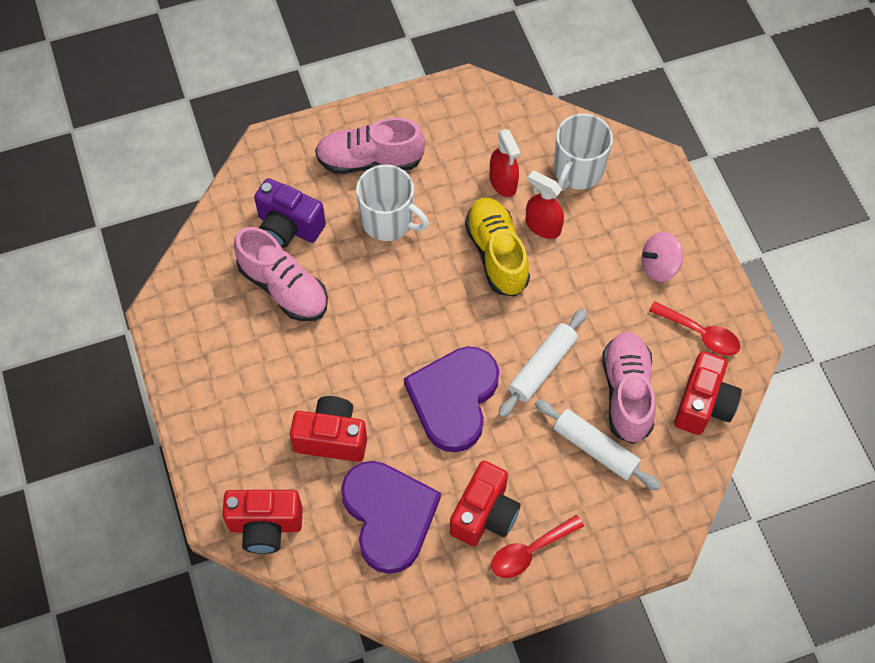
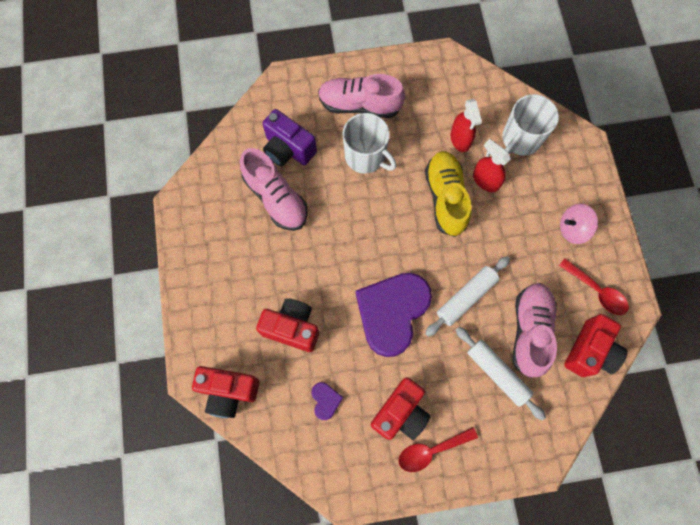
camera: 10 degrees right, 10 degrees up
(389, 516) = (325, 400): purple heart -> purple heart, size x0.41

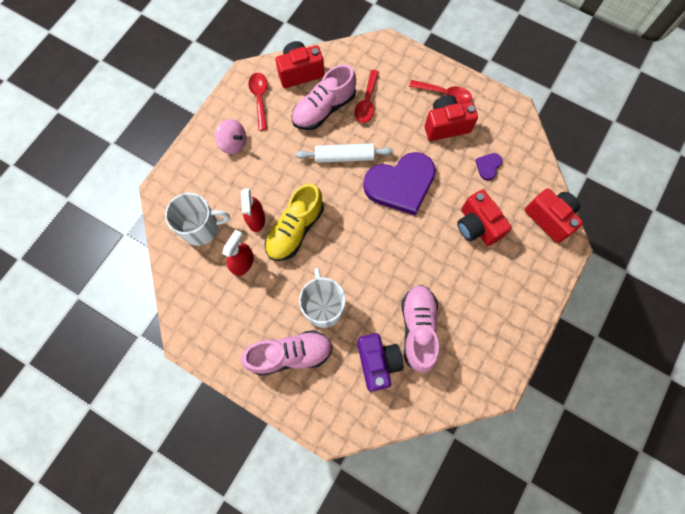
camera: 140 degrees left, 0 degrees up
(360, 105) = (290, 354): pink shoe -> pink shoe turned 60 degrees counterclockwise
(497, 373) = (367, 102): white rolling pin -> red spoon

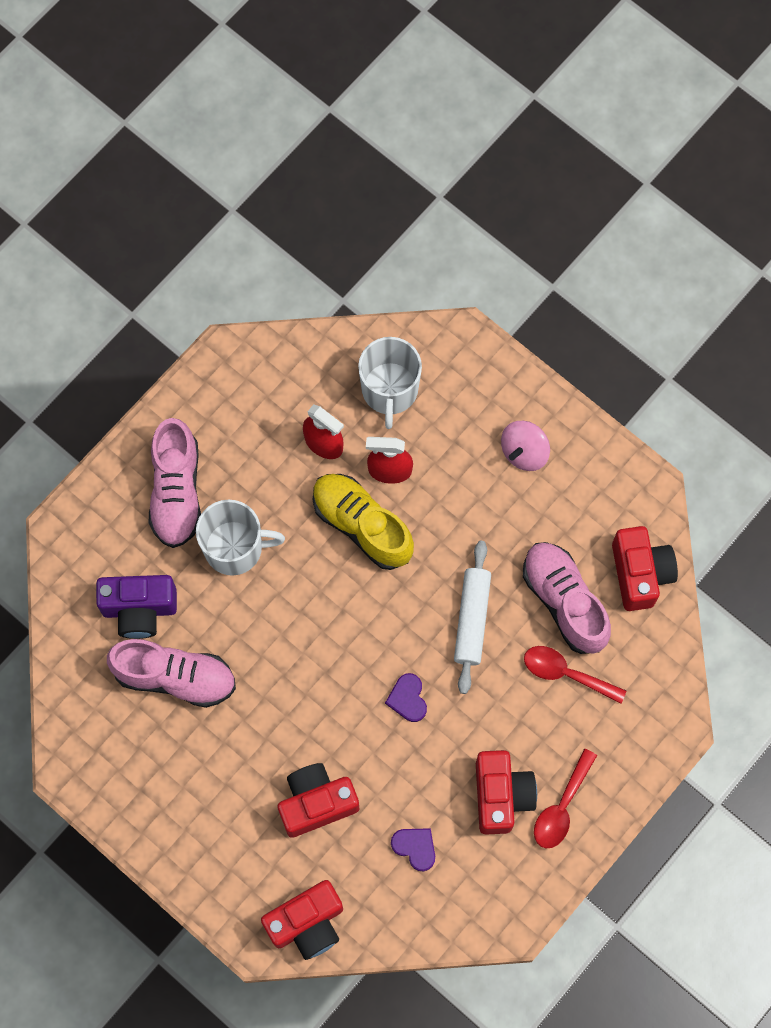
camera: 100 degrees right, 0 degrees up
(260, 98) = (600, 502): red spoon -> none
(400, 184) = (408, 699): purple heart -> purple heart, size x0.41

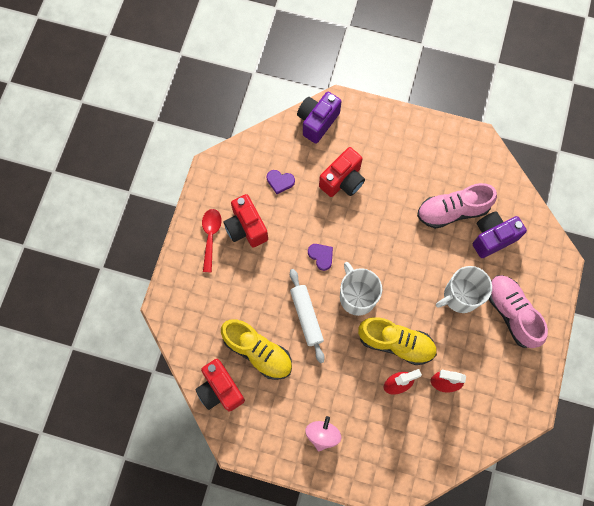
camera: 155 degrees right, 0 degrees up
(307, 923) = (317, 122): red camera -> purple camera
(389, 390) = (423, 436): white mug -> white mug (357, 296)
(564, 601) = (258, 351): pink shoe -> yellow shoe
(566, 673) = (239, 310): red spoon -> none

